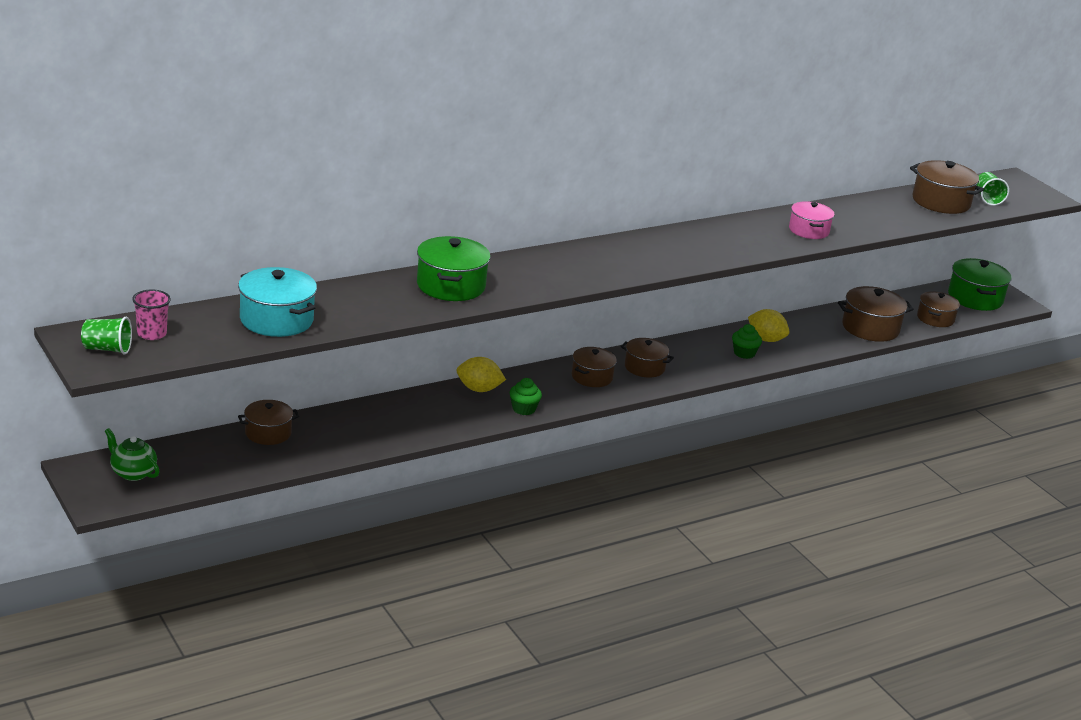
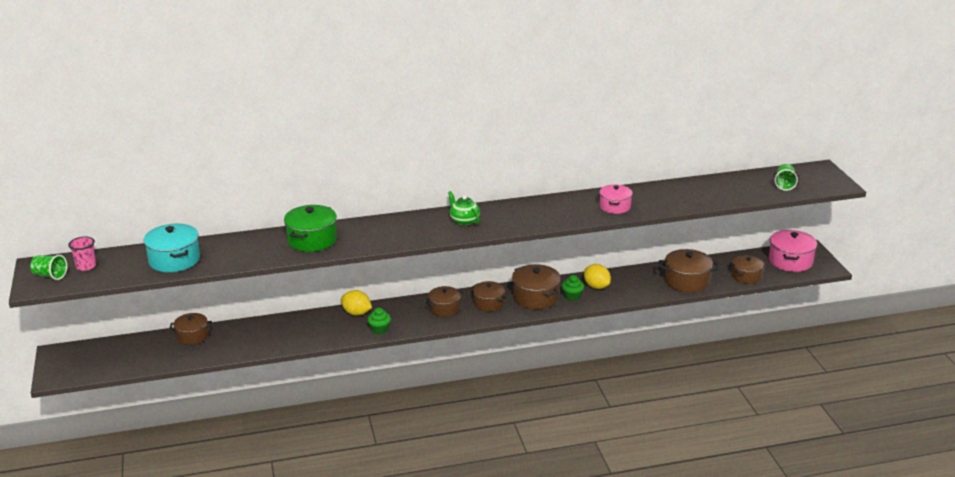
camera: 20 degrees right, 0 degrees up
(133, 473) = (88, 358): green teapot -> green teapot (464, 221)
(941, 202) = (742, 186): brown pot -> brown pot (535, 297)
(975, 298) = (790, 261): green pot -> pink pot

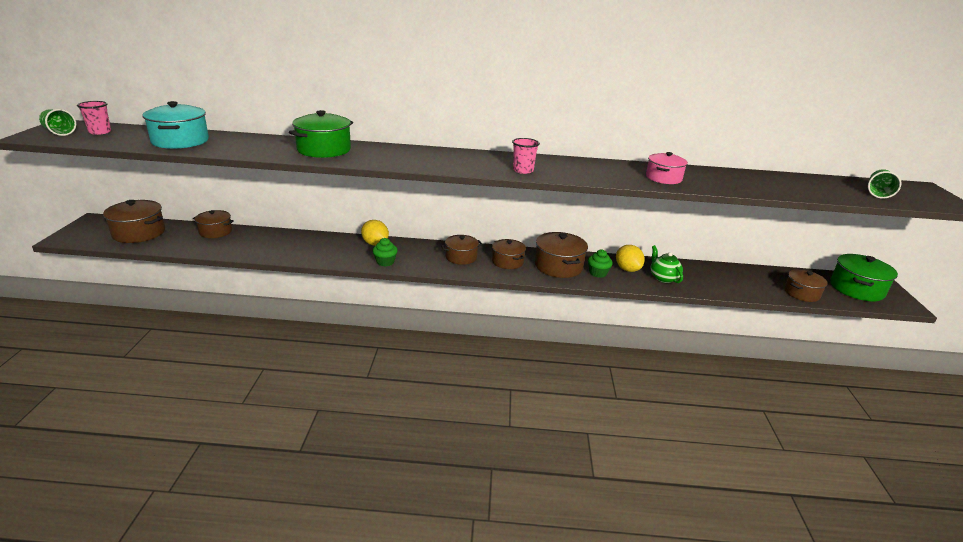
camera: 15 degrees right, 0 degrees up
(464, 221) = (489, 162): green teapot -> green teapot (663, 278)
(498, 225) = (523, 170): none -> pink cup
(687, 281) = (730, 284): brown pot -> brown pot (139, 233)
(790, 261) = (856, 289): pink pot -> green pot

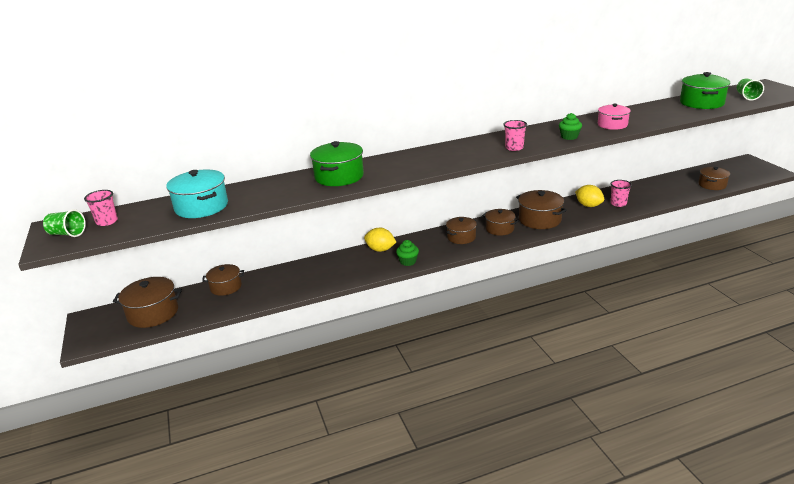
camera: 20 degrees left, 0 degrees up
(598, 273) = (572, 215): green cupcake -> green cupcake (569, 137)
(663, 278) = (618, 204): green teapot -> pink cup
(856, 289) = (740, 170): green pot -> green pot (701, 103)

